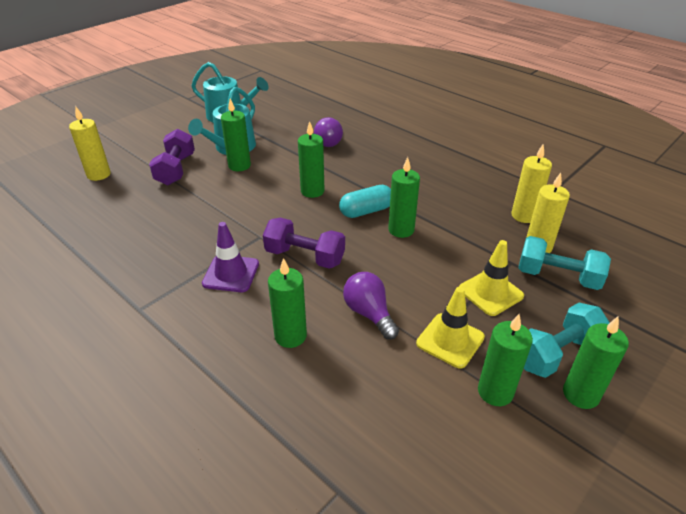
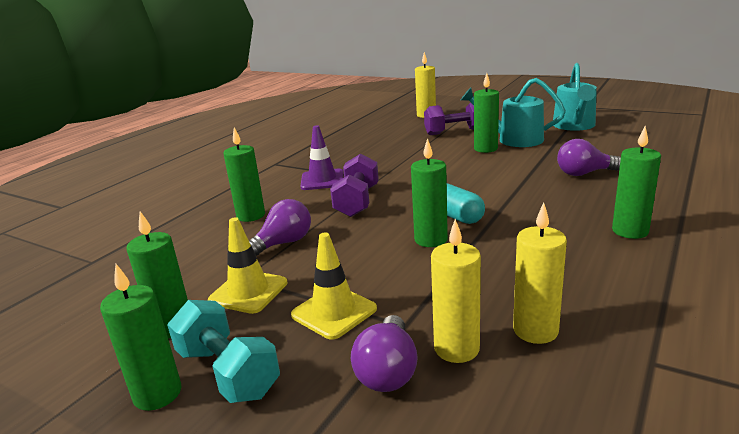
camera: 80 degrees right, 15 degrees down
(312, 191) = (470, 184): green candle -> green candle (630, 231)
(557, 277) = (388, 371): turquoise dumbbell -> purple light bulb

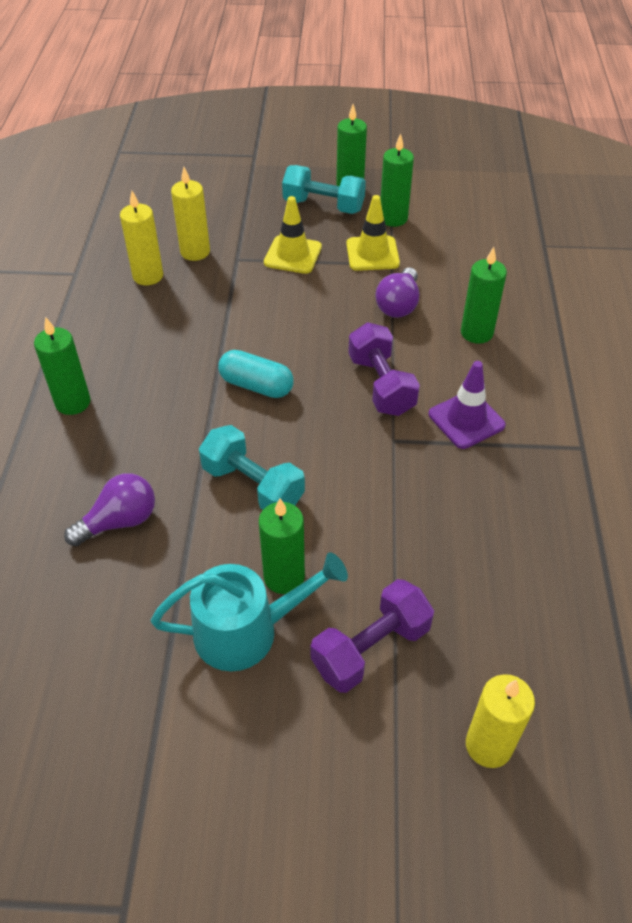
camera: 150 degrees right, 25 degrees up
(388, 371) = (230, 229): purple light bulb -> none
(431, 240) = (262, 343): green candle -> none
(486, 175) = (253, 485): none -> turquoise dumbbell
(574, 126) = (143, 738): turquoise watering can -> none

